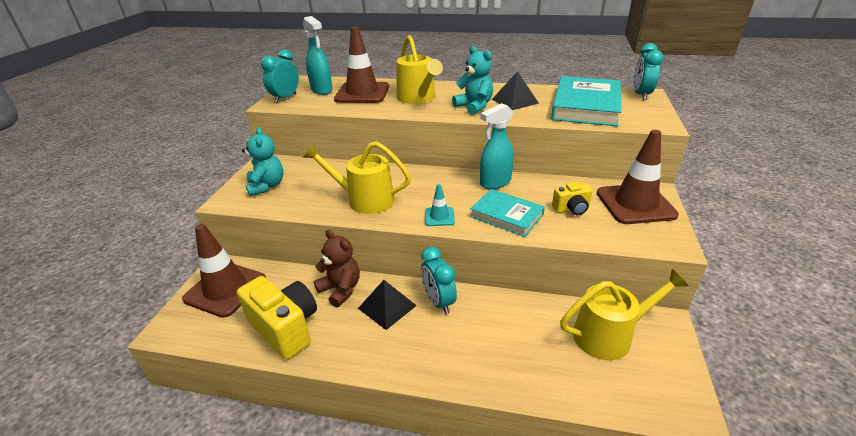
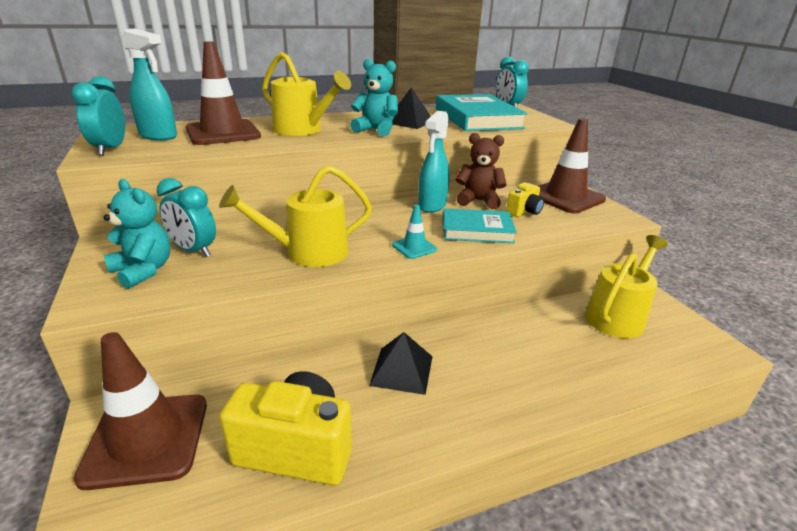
camera: 35 degrees left, 5 degrees down
(341, 289) = (327, 373): brown teddy bear -> brown teddy bear (478, 201)
(438, 302) = (451, 344): turquoise clock -> turquoise clock (193, 251)

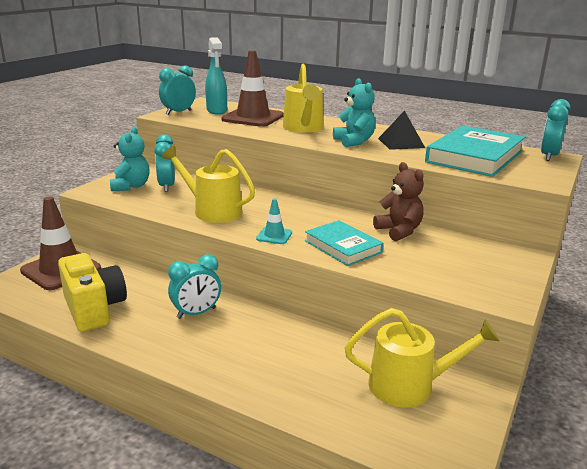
camera: 50 degrees right, 5 degrees down
(401, 370) = (196, 313): black pyramid -> turquoise clock
(432, 206) = (352, 219): turquoise spray bottle -> none
(524, 212) = (416, 254): yellow camera -> none
(565, 197) = (493, 262): brown traffic cone -> none

